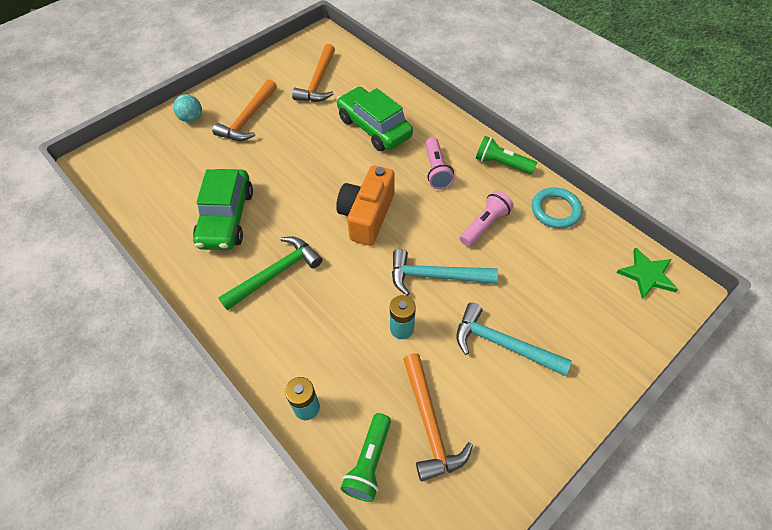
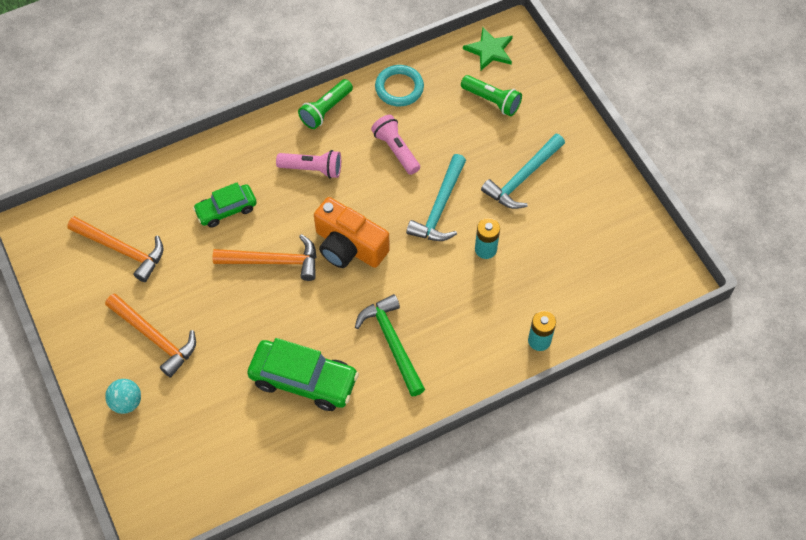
camera: 75 degrees left, 5 degrees up
(369, 462) = (597, 303): green flashlight -> green flashlight (492, 101)
(374, 127) = (226, 210): green car -> green car, size x0.62
(429, 424) = (577, 252): orange hammer -> orange hammer (273, 261)

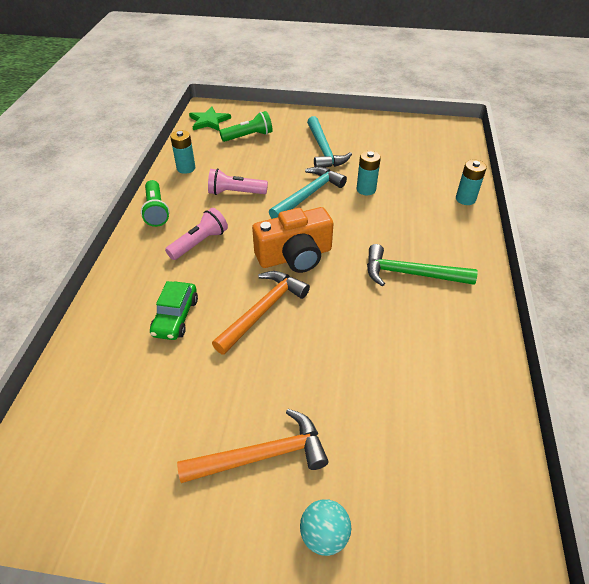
camera: 55 degrees left, 15 degrees down
(122, 250) = (127, 429): orange hammer -> none
(304, 380) = (408, 350): green car -> none
(399, 88) = (186, 168): turquoise ring -> turquoise battery
(439, 207) = (309, 194): turquoise hammer -> turquoise hammer turned 105 degrees counterclockwise

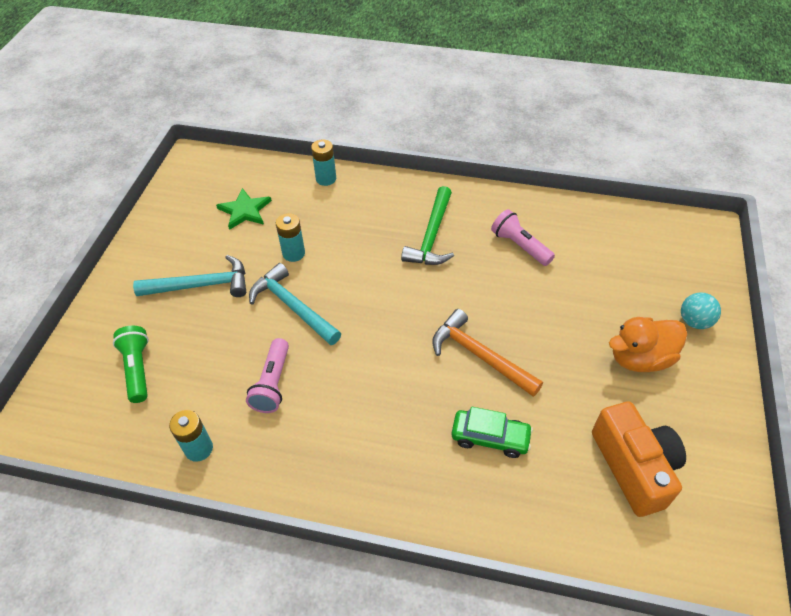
camera: 85 degrees left, 5 degrees up
(156, 211) = (295, 480): green flashlight -> none
(199, 243) = (368, 421): pink flashlight -> pink flashlight (520, 246)
(209, 121) = (71, 424): green star -> green star (245, 211)
(262, 455) = (640, 358): orange hammer -> orange duck
(295, 256) = (400, 325): orange camera -> orange camera (634, 467)

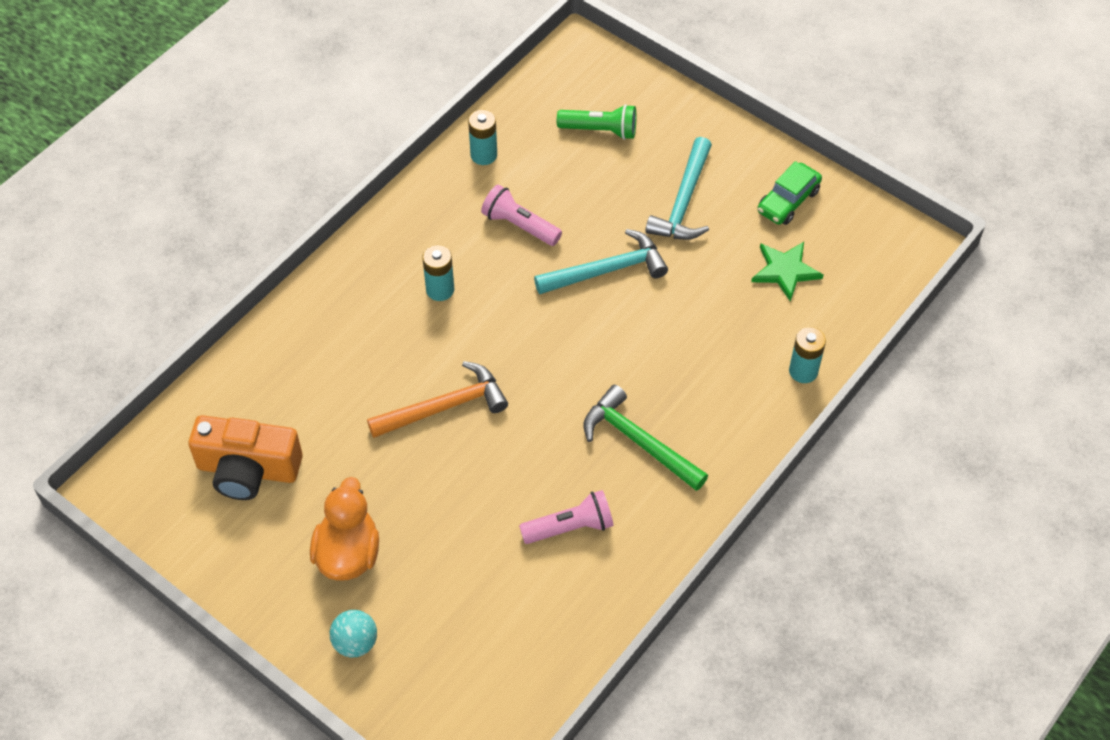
camera: 115 degrees right, 5 degrees up
(293, 253) = (686, 295): turquoise battery -> turquoise battery (440, 289)
(490, 437) = (352, 370): green car -> green car (788, 201)

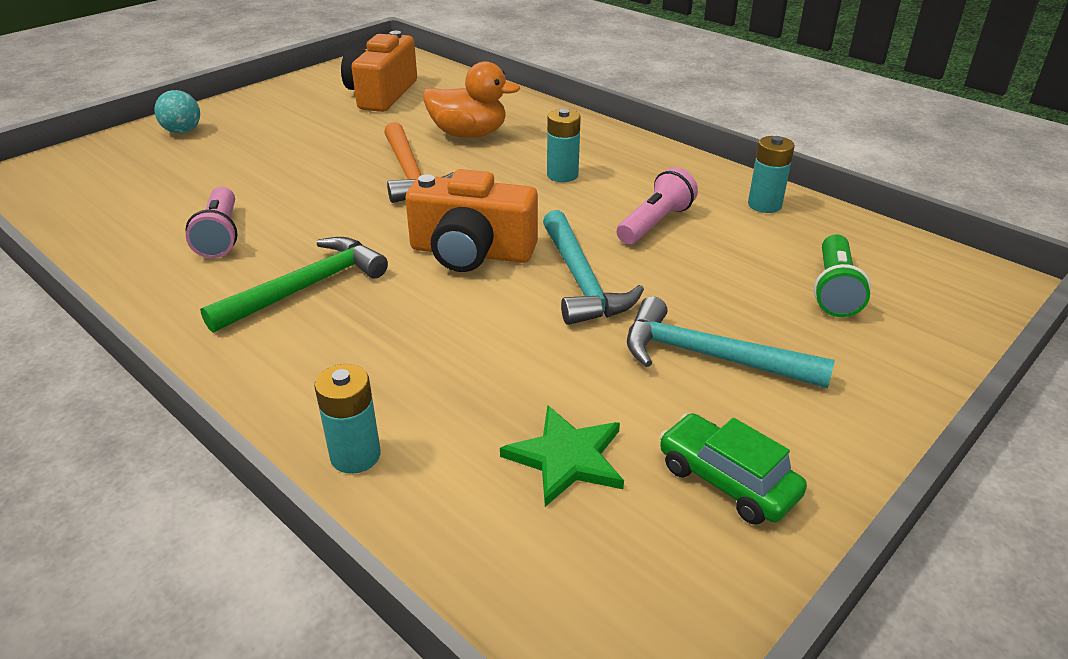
camera: 95 degrees right, 20 degrees down
(348, 553) = (273, 129): orange duck -> orange duck (469, 134)
(576, 342) = (471, 252): none -> orange camera

